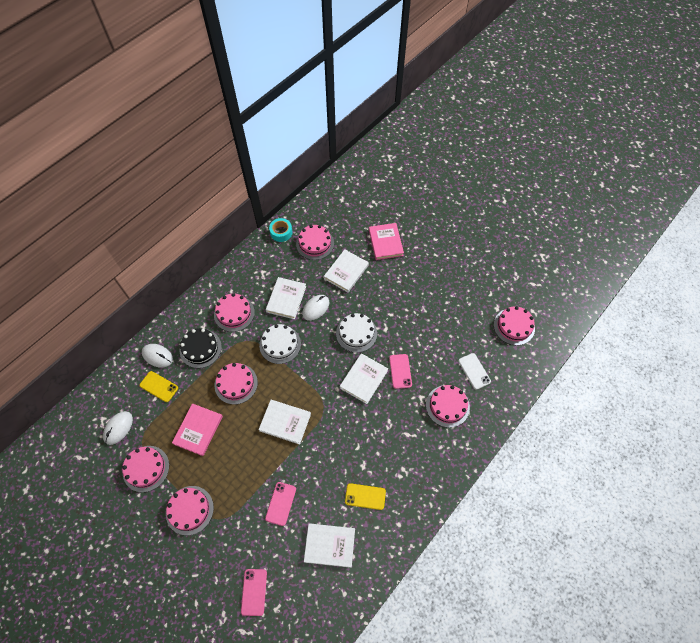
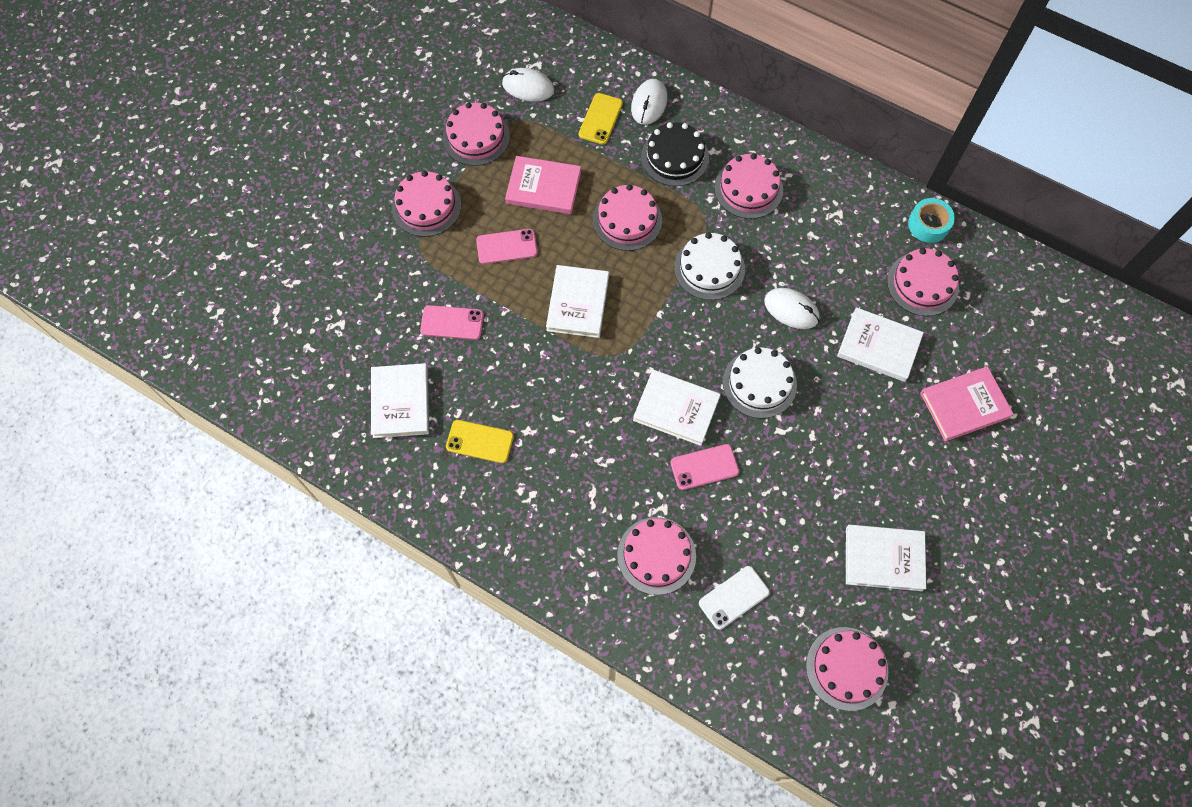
camera: 80 degrees right, 5 degrees up
(254, 592) = (327, 313): pink phone -> pink phone (507, 246)
(286, 299) = (796, 260): white book -> white book (884, 558)
(365, 496) = (480, 441): yellow phone -> yellow phone turned 75 degrees counterclockwise

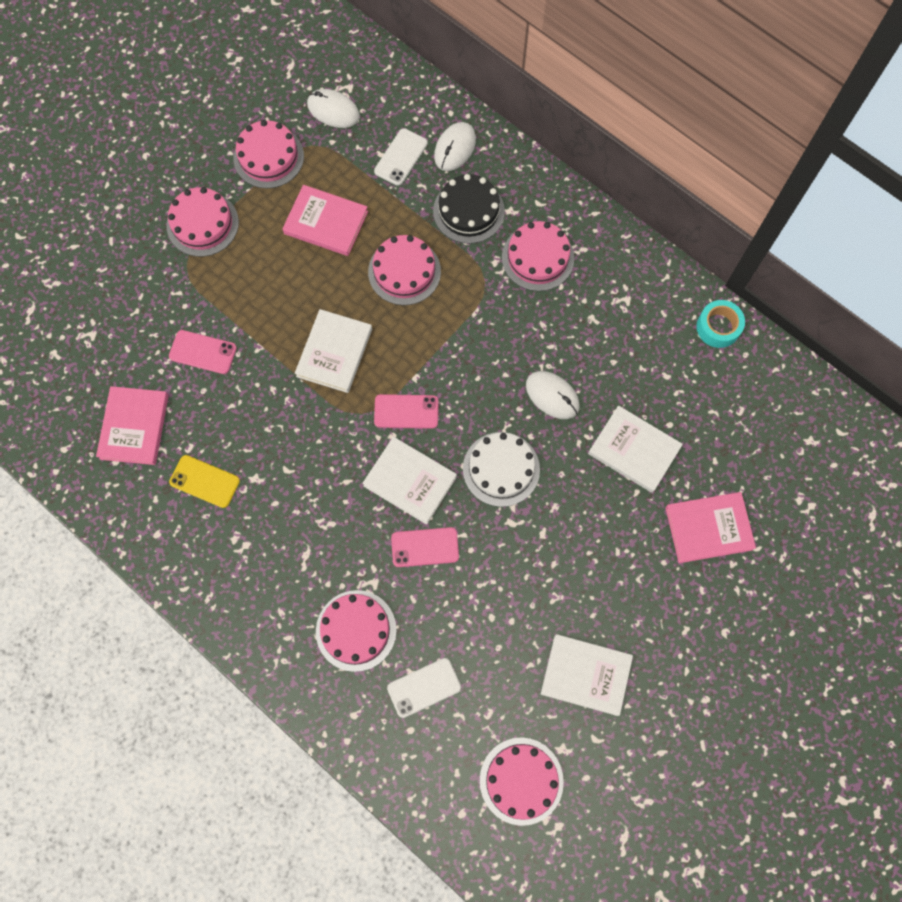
camera: 10 degrees right, 5 degrees up
(400, 402) = (134, 427): white book -> pink book
(507, 246) = (275, 280): pink phone -> pink phone (406, 411)
(600, 119) = (401, 157): yellow phone -> white phone
(709, 268) = (477, 337): white cake -> none
(922, 284) = (696, 390): pink cake -> none

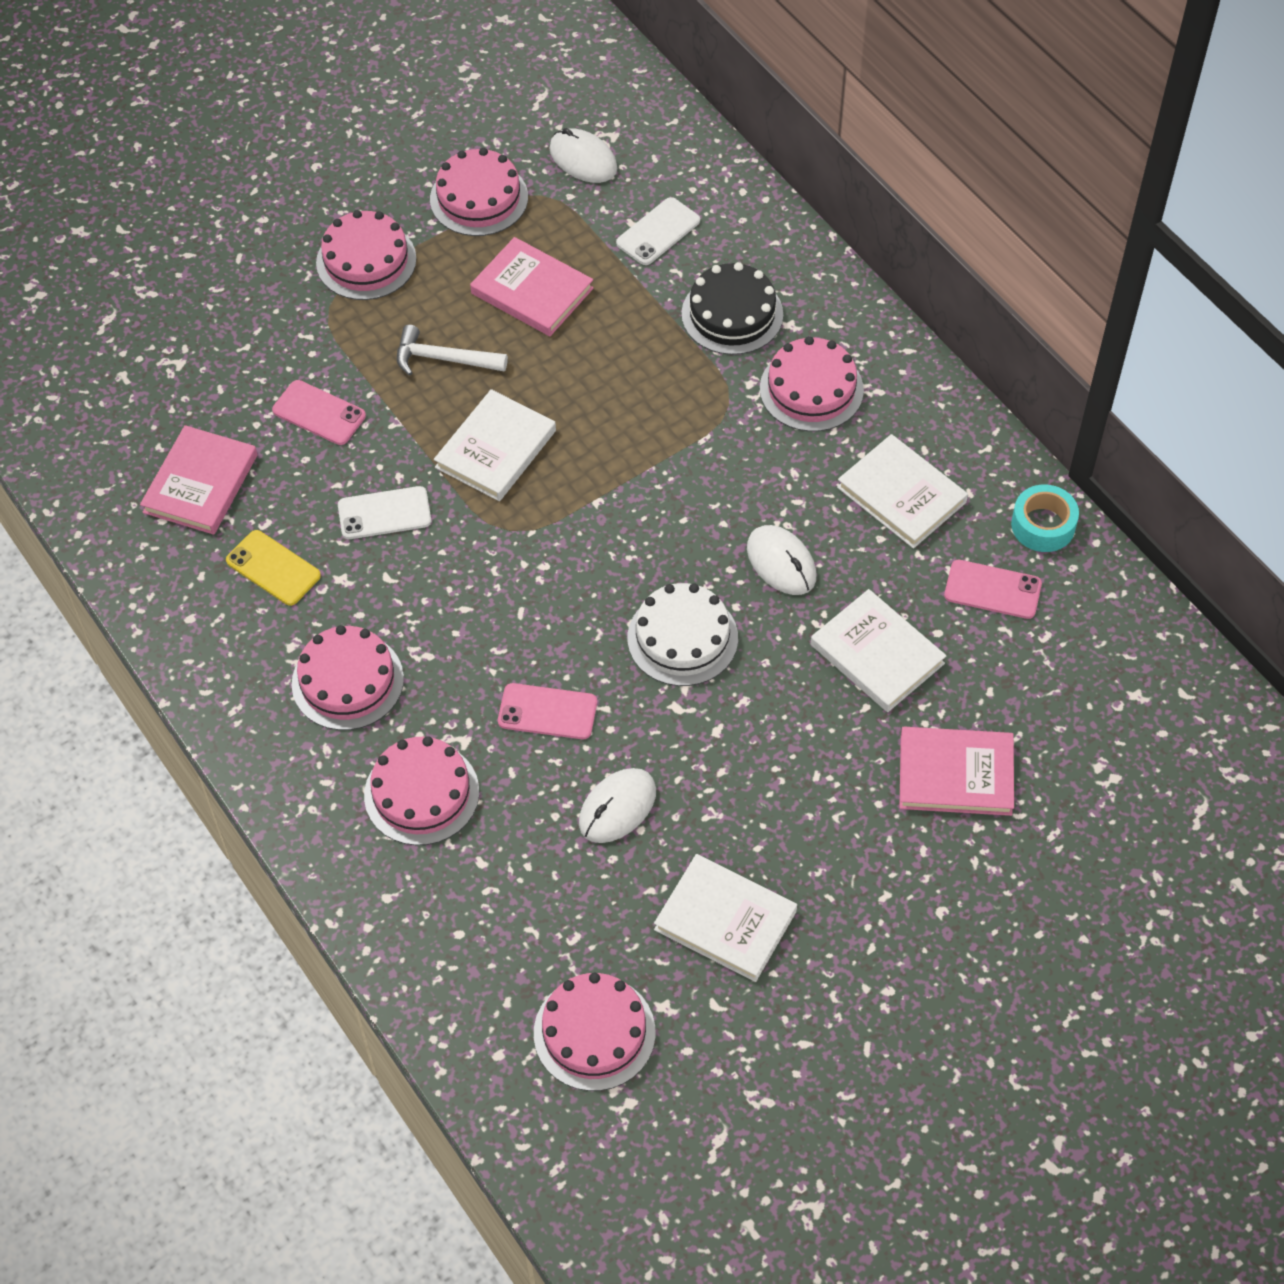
camera: 15 degrees right, 15 degrees down
(278, 290) = (443, 359): none -> white hammer
(404, 271) = (621, 370): pink cake -> pink cake (347, 681)
(406, 411) = (572, 540): pink phone -> pink phone (992, 590)
(410, 481) = (551, 626): white book -> white book (901, 495)
(424, 687) = (493, 885): white phone -> white phone (384, 513)
(455, 148) = (736, 235): white mouse -> white mouse (617, 807)

